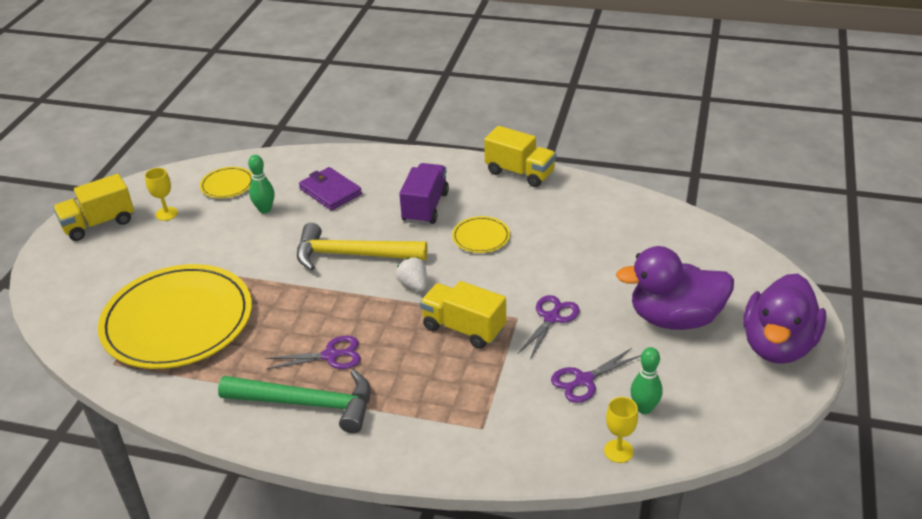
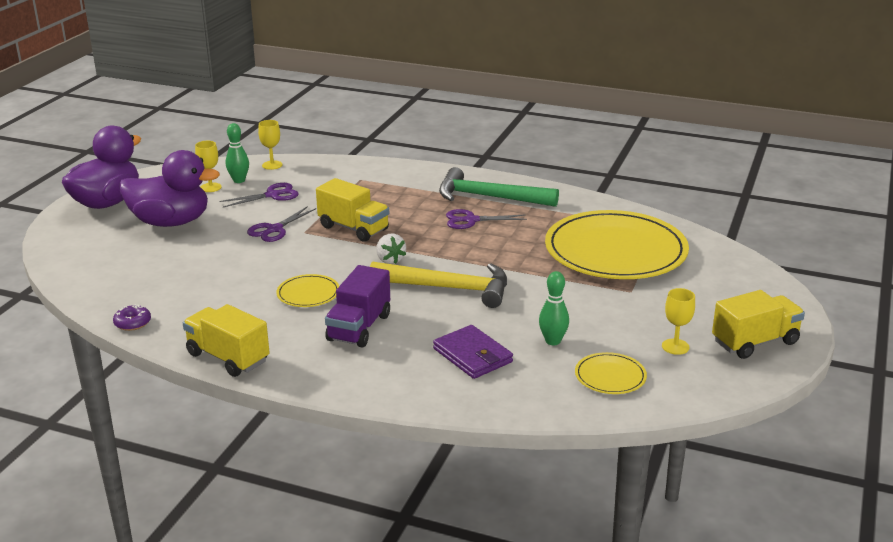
camera: 175 degrees left, 10 degrees down
(616, 194) = (132, 323): none -> purple donut
(672, 389) = (210, 187): none -> yellow goblet

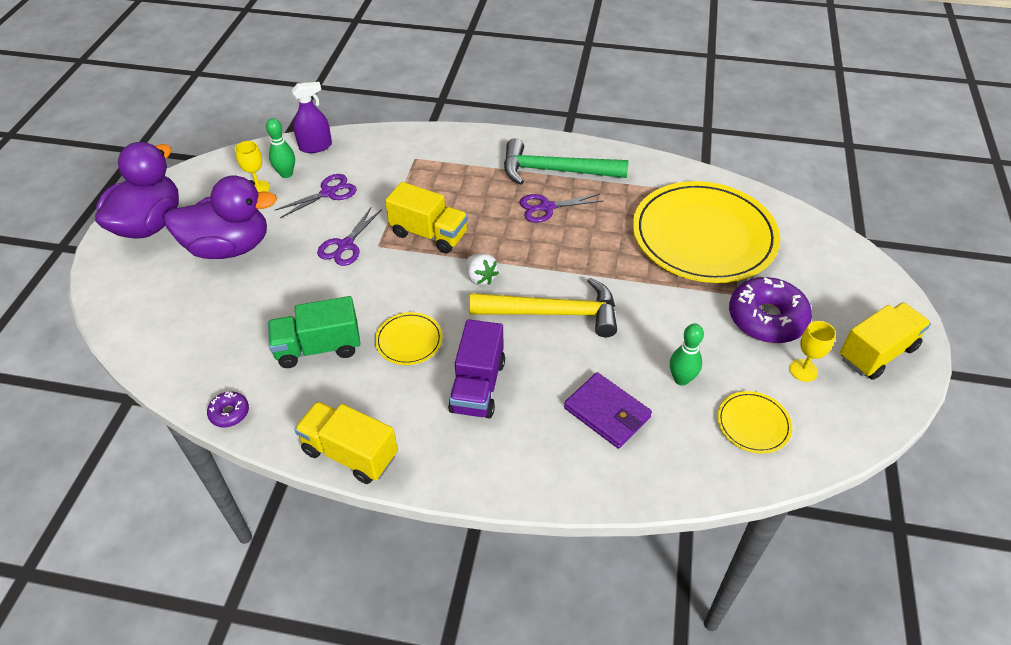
camera: 10 degrees left, 20 degrees up
(225, 290) = (318, 348): none -> green truck
(272, 165) = (315, 146): yellow goblet -> purple spray bottle
(654, 310) = (766, 318): none -> purple donut

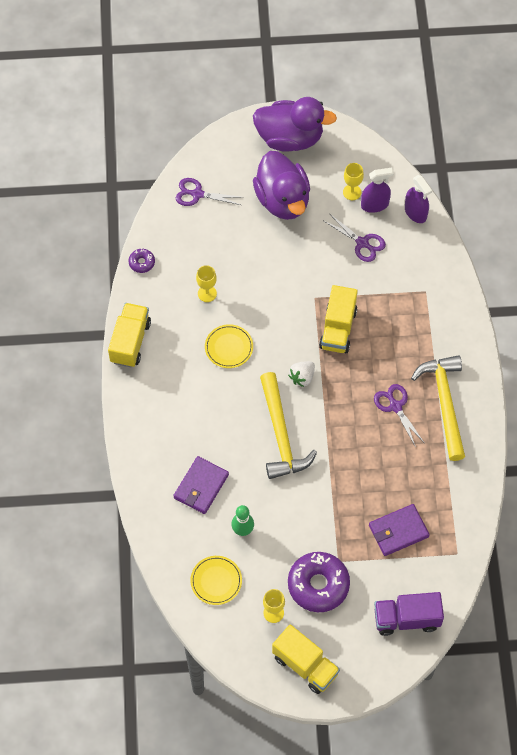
camera: 75 degrees right, 15 degrees up
(286, 174) = (374, 205): green bowling pin -> purple spray bottle
(318, 348) = (207, 293): green truck -> yellow goblet
(345, 245) = (308, 275): purple scissors -> purple scissors (197, 194)
(477, 386) = (201, 401): purple truck -> purple truck (406, 619)
(555, 171) = (444, 403): green hammer -> yellow hammer
(703, 236) = (398, 531): yellow plate -> purple wallet

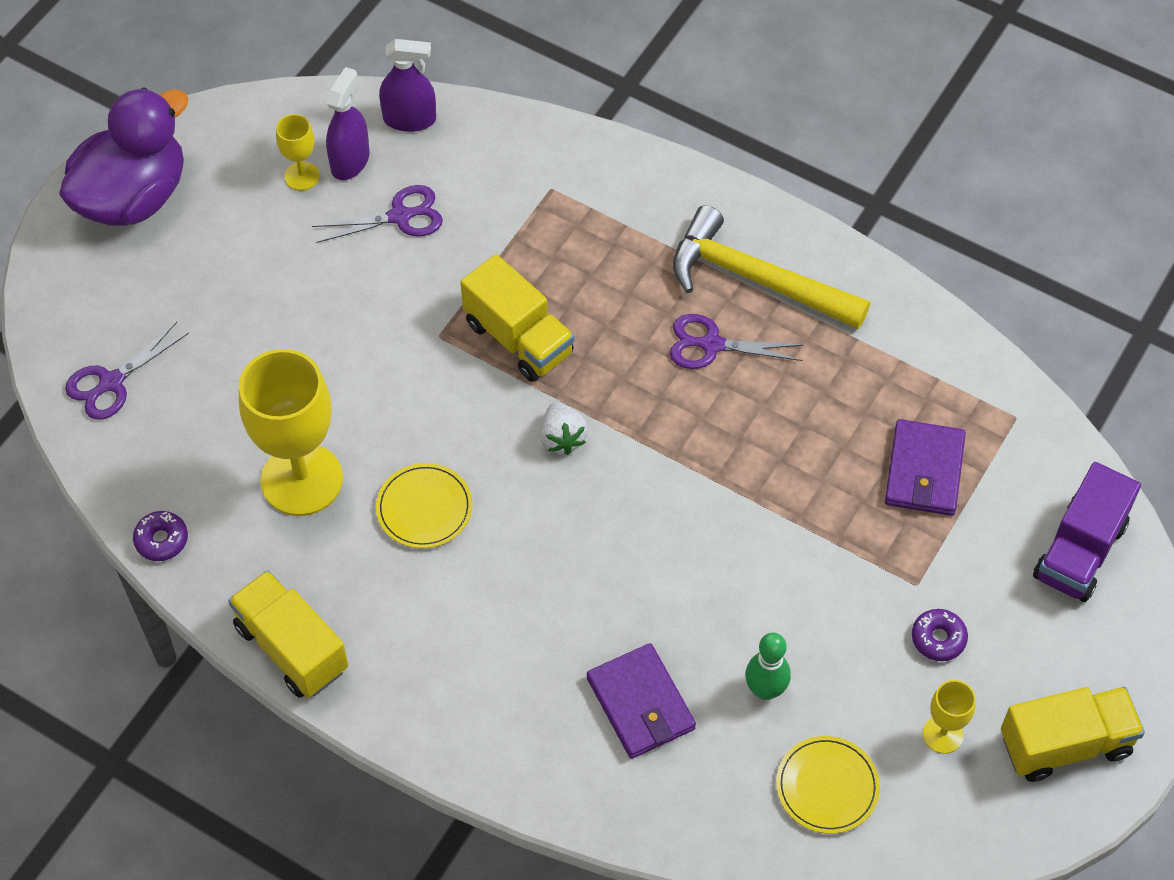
camera: 55 degrees left, 5 degrees down
(207, 293) = (302, 479): yellow goblet -> yellow goblet, size x2.15
(281, 434) = (638, 529): yellow hammer -> none
(283, 200) = (231, 273): purple duck -> none
(318, 585) = (938, 638): purple donut -> purple donut, size x0.47

